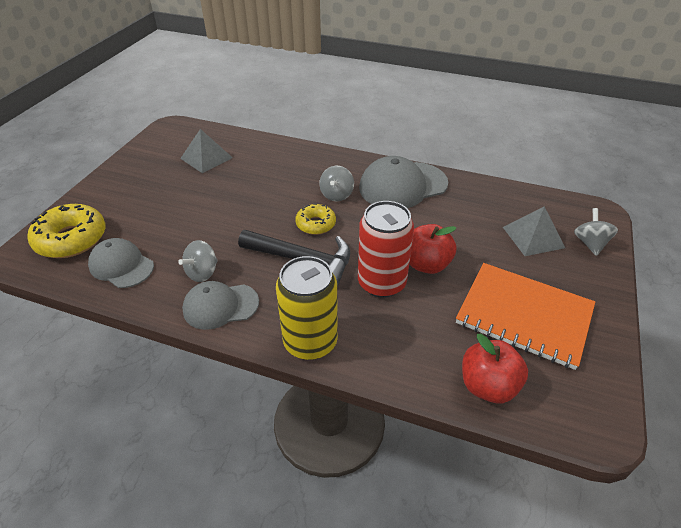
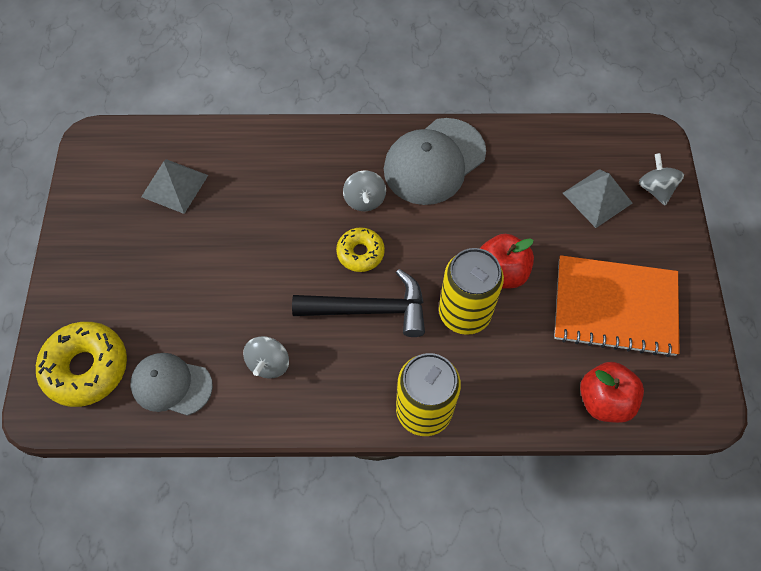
camera: 20 degrees left, 20 degrees up
(220, 306) = (312, 399): grey cap -> none
(381, 283) = (464, 313): red can -> yellow can

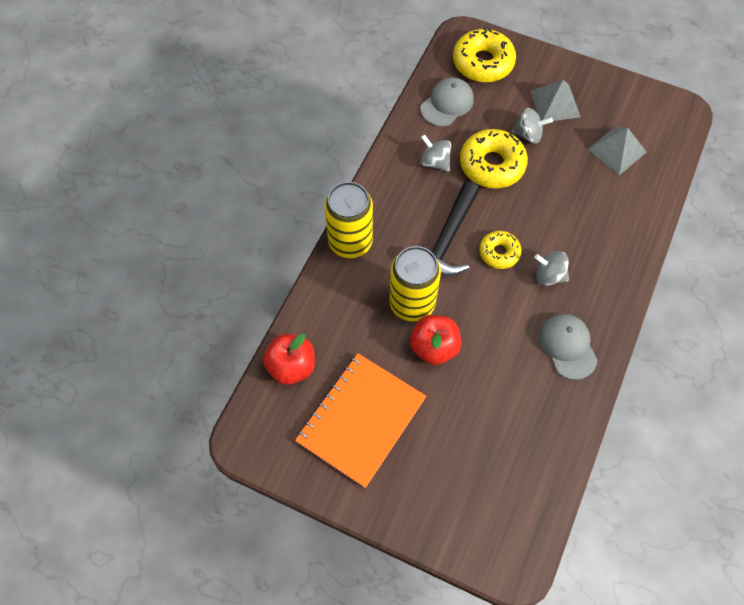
camera: 115 degrees right, 0 degrees up
(246, 300) = (492, 165): none -> yellow donut
(434, 161) = (567, 346): grey cap -> grey cap, size x0.64
(597, 198) = (471, 468): grey pyramid -> grey pyramid (555, 103)
(655, 189) = (458, 529): grey spinning top -> grey spinning top (528, 135)

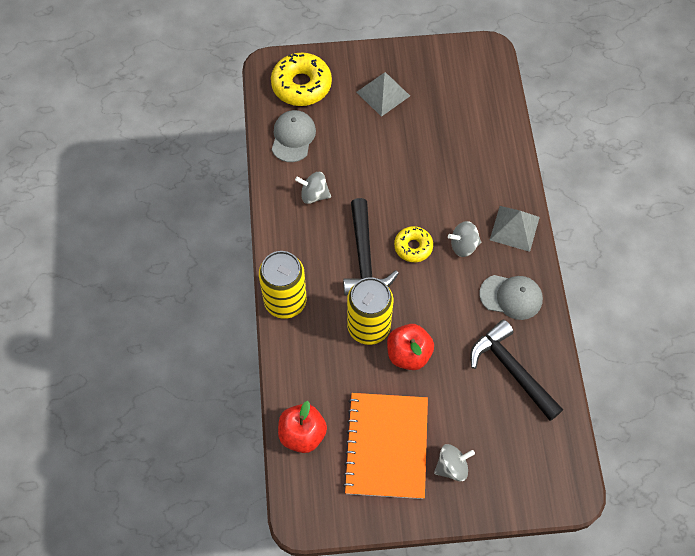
camera: 30 degrees left, 0 degrees up
(492, 165) = (363, 173): yellow donut -> none
(526, 415) = (511, 369): none -> black hammer
(528, 135) = (377, 132): grey spinning top -> grey spinning top (452, 467)
(567, 346) = (511, 297): grey cap -> grey cap turned 150 degrees clockwise
(617, 150) = (456, 111): grey pyramid -> grey pyramid (514, 228)

